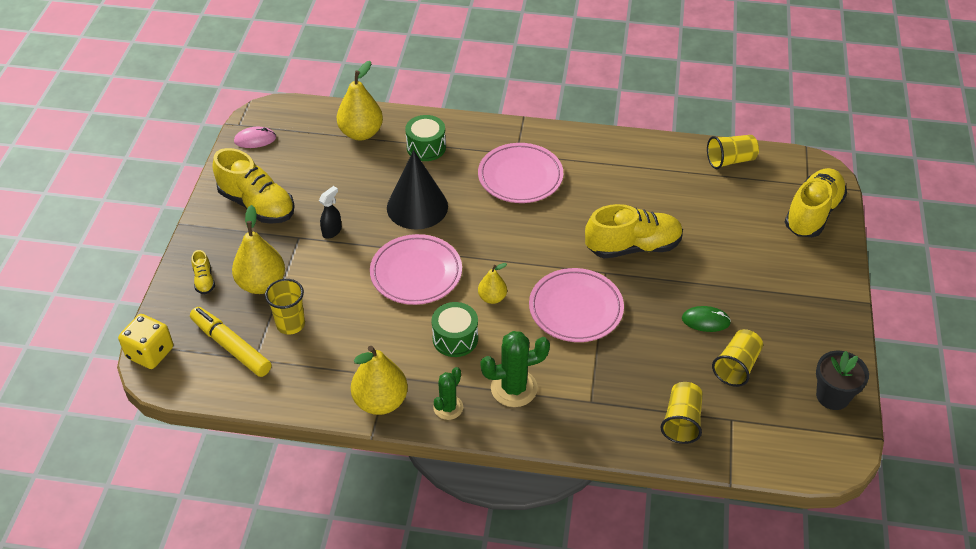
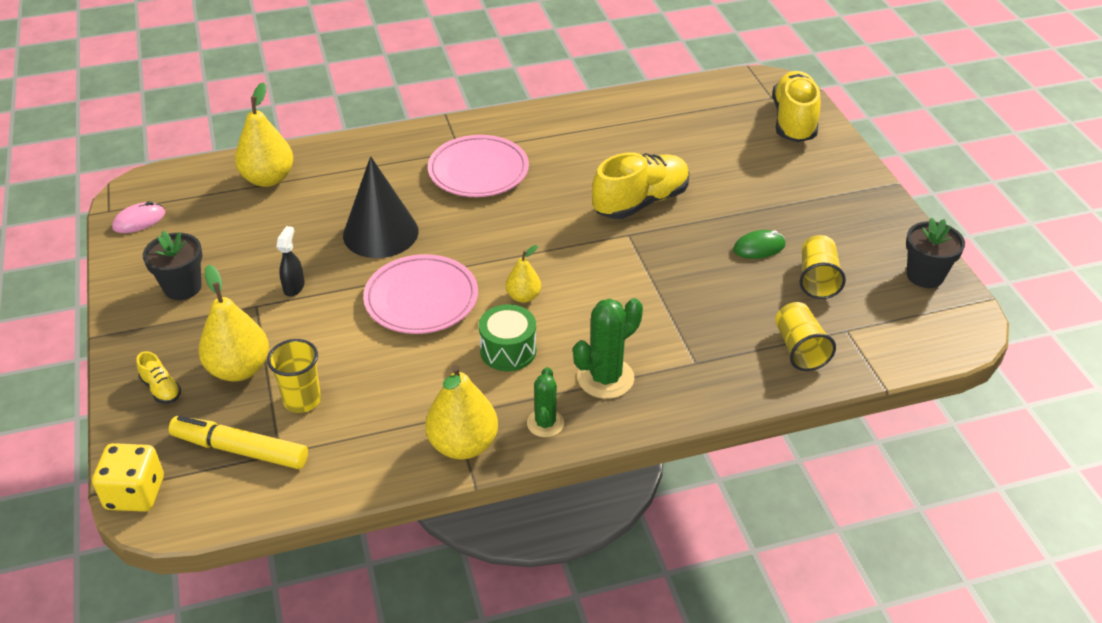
camera: 25 degrees left, 5 degrees down
(257, 205) = (182, 287): yellow shoe -> black flower pot
(426, 147) = (354, 172): green drum -> none
(575, 309) = (620, 278): pink plate -> none
(730, 160) = (684, 97): yellow cup -> none

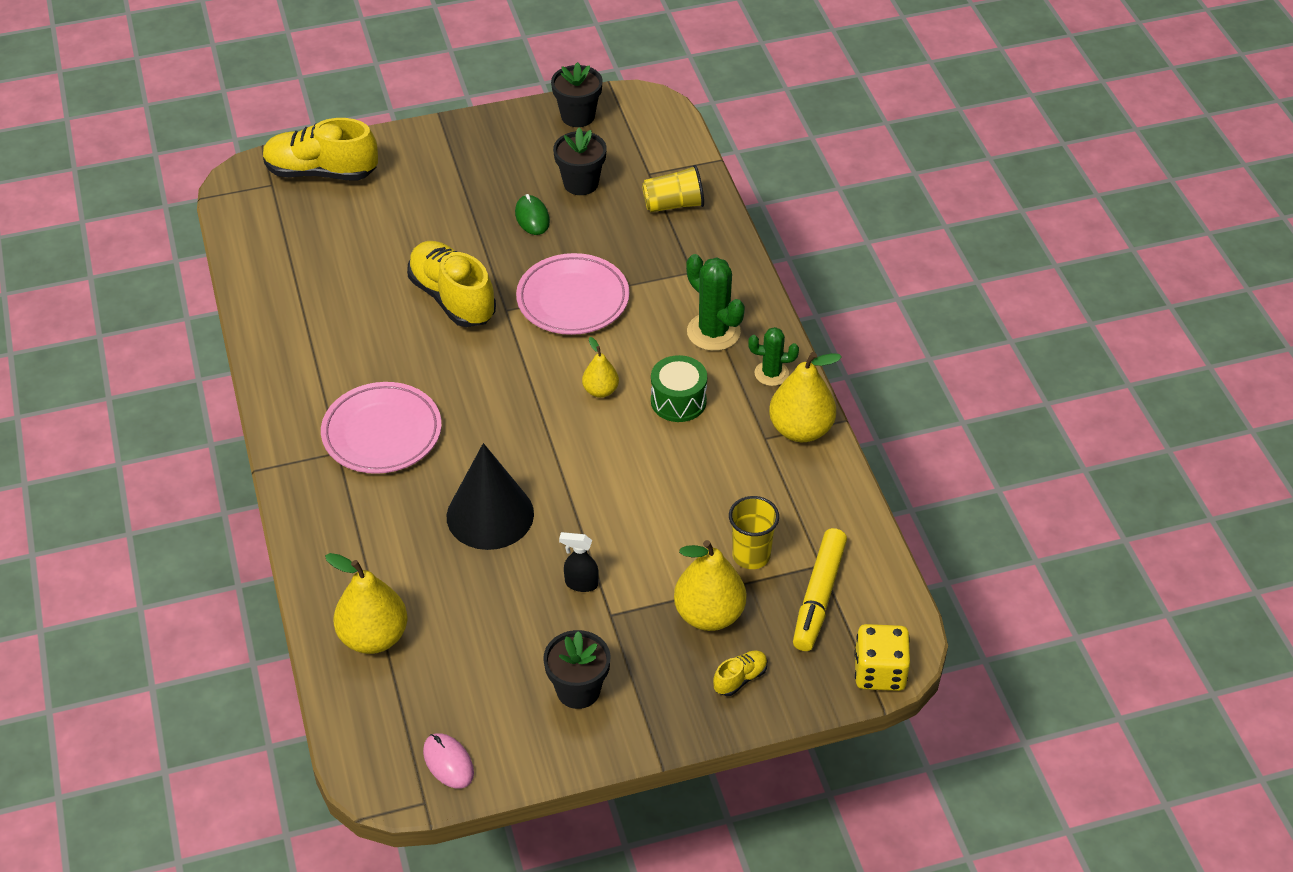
camera: 90 degrees left, 5 degrees up
(421, 299) = (603, 471): pink plate -> pink plate (573, 299)
(817, 279) = (581, 183): yellow cup -> black flower pot

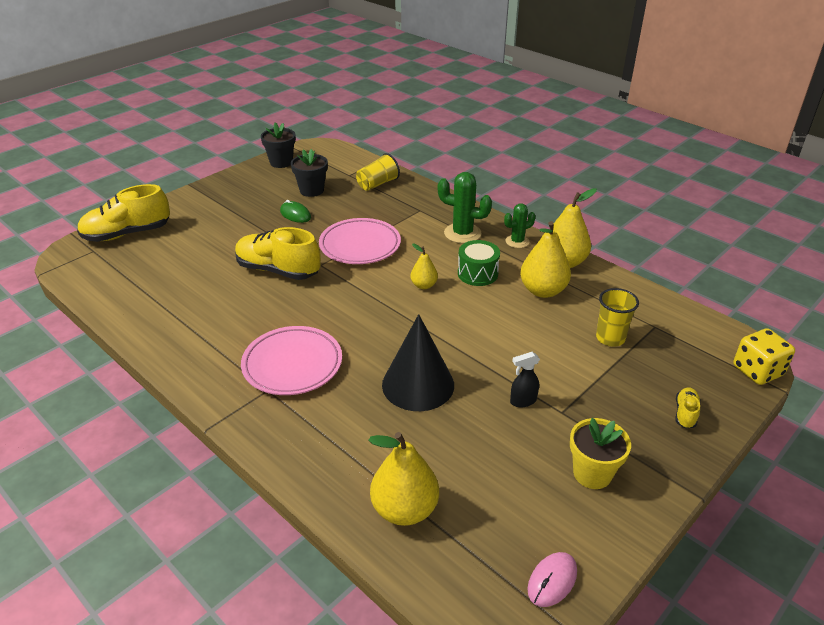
camera: 30 degrees left, 10 degrees down
(448, 762) = (552, 580): pink mouse -> pink mouse turned 75 degrees counterclockwise
(578, 690) = (592, 473): black flower pot -> yellow flower pot
(709, 614) = (623, 383): yellow pear -> yellow pear (543, 291)
(819, 596) = (674, 344): yellow marker -> none

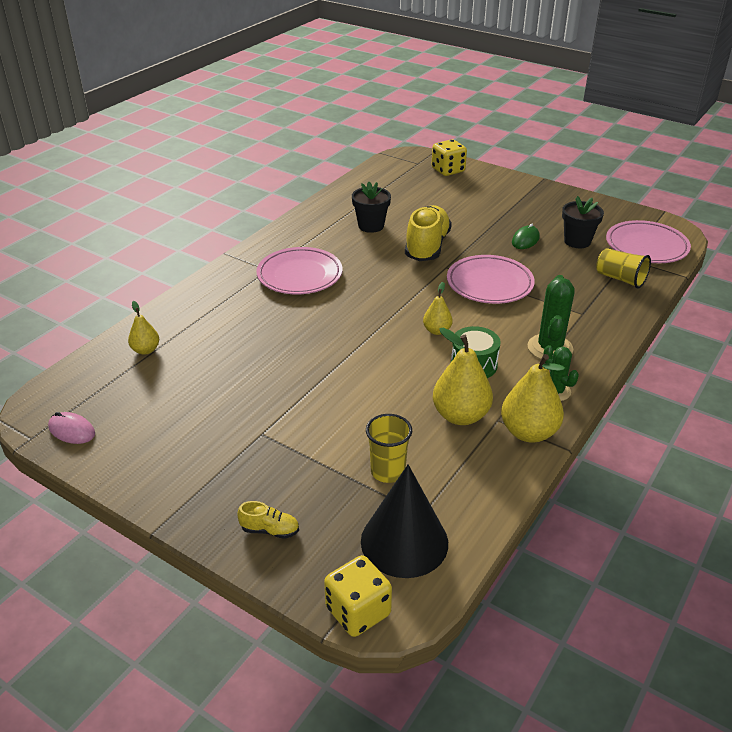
camera: 80 degrees right, 0 degrees up
(127, 234) = (448, 170): yellow shoe -> yellow dice
(281, 162) = (622, 215): black flower pot -> black flower pot (371, 226)
(336, 163) = (646, 246): none -> pink plate
(404, 509) = (146, 350): yellow pear -> yellow pear, size x0.56
(418, 384) = (286, 342): black cone -> black cone (404, 541)
(522, 401) = (273, 407): black spray bottle -> none
(592, 473) = (182, 454): yellow flower pot -> none

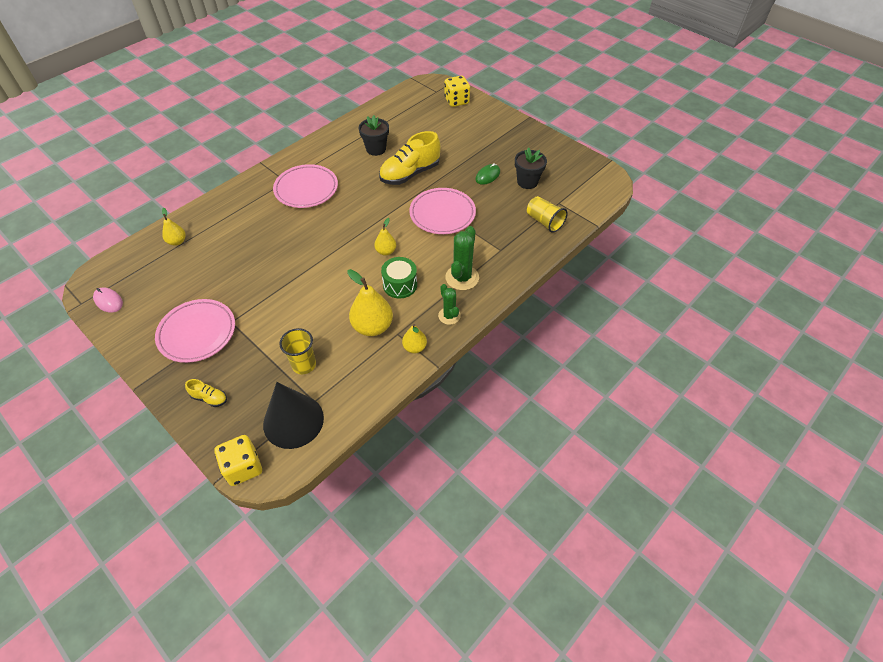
camera: 10 degrees right, 15 degrees up
(427, 247) = (410, 174): yellow shoe -> yellow shoe turned 150 degrees counterclockwise
(528, 432) = (414, 347): yellow pear -> yellow pear, size x0.56
(646, 246) = (579, 193): pink plate -> pink plate (197, 333)

